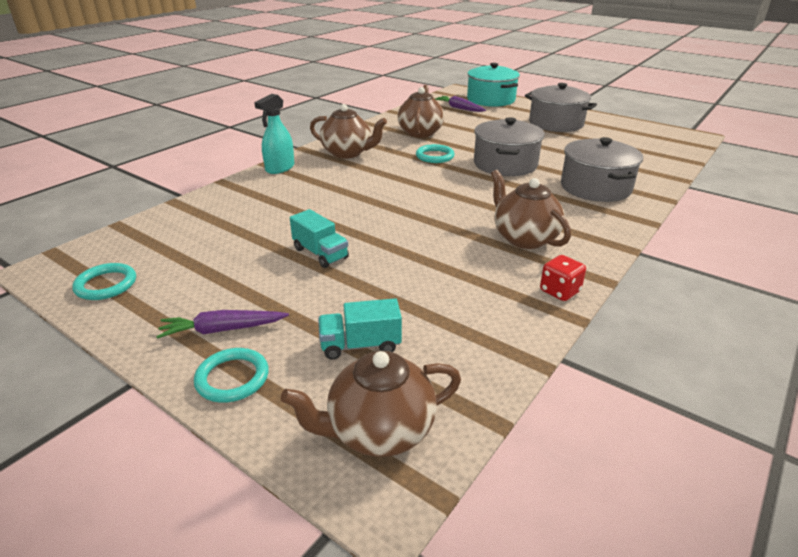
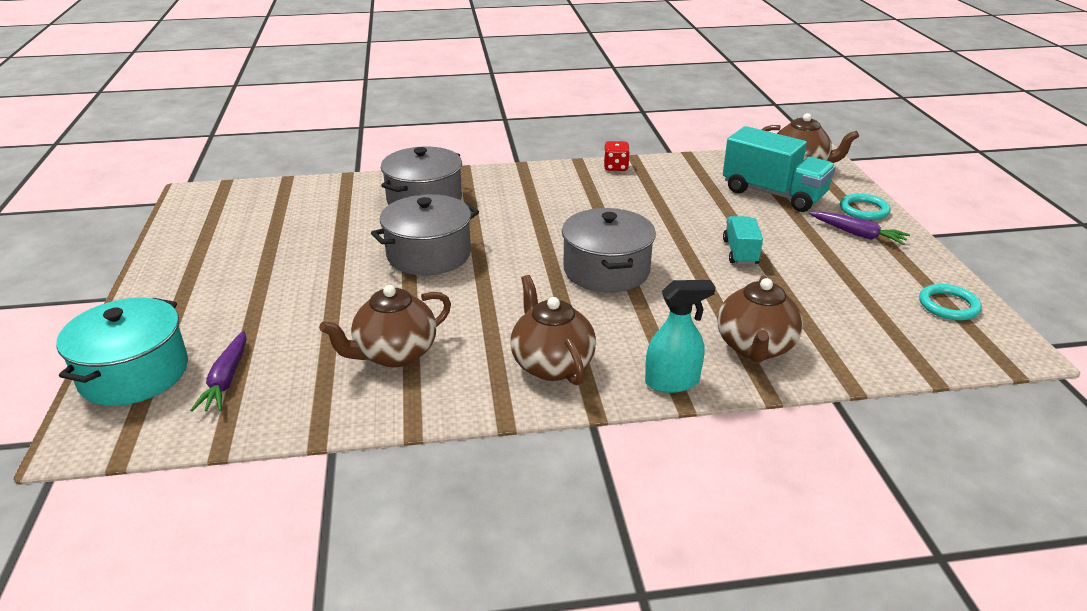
camera: 135 degrees left, 0 degrees up
(360, 345) = (773, 194): turquoise truck -> turquoise truck, size x1.82
(435, 156) = (468, 301): turquoise ring -> none
(524, 238) = (570, 196): brown teapot -> brown teapot (755, 347)
(556, 123) = (227, 276): grey pot -> grey pot (606, 270)

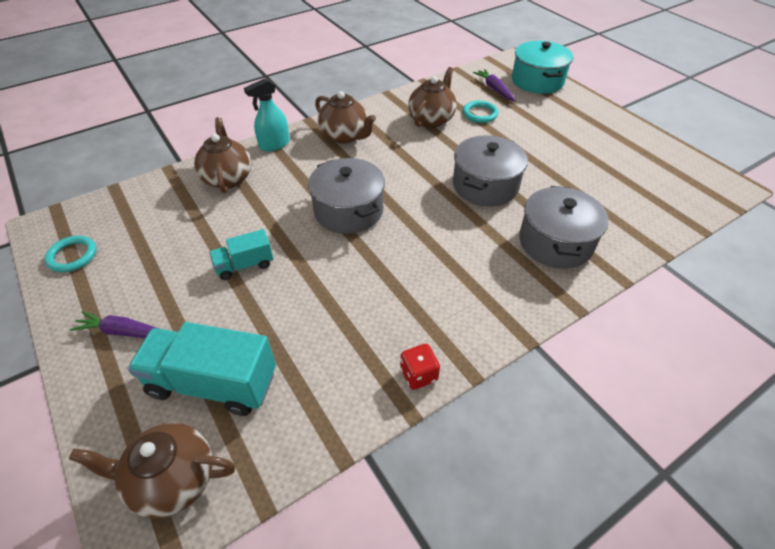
camera: 155 degrees right, 15 degrees up
(740, 252) = (245, 265): turquoise truck -> turquoise truck turned 90 degrees clockwise
(864, 210) = (104, 386): turquoise ring -> turquoise ring (480, 114)

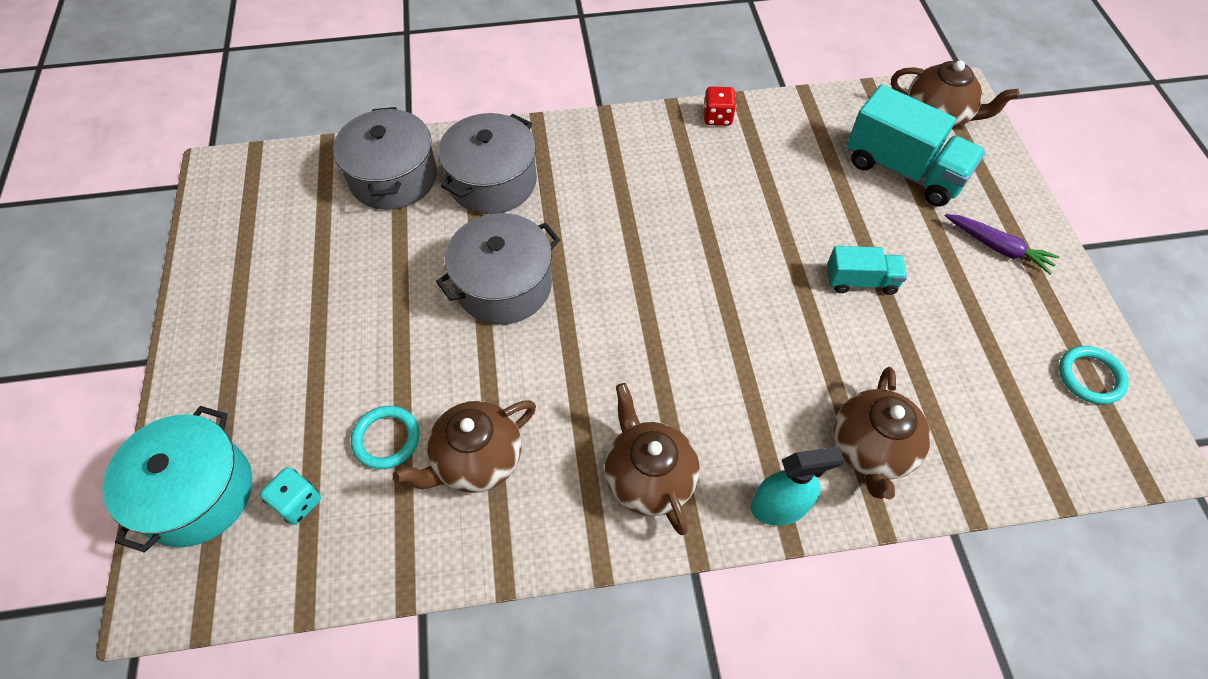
camera: 155 degrees left, 10 degrees up
(348, 210) = (707, 314): grey pot -> grey pot (393, 177)
(494, 89) = (298, 502): purple carrot -> turquoise dice

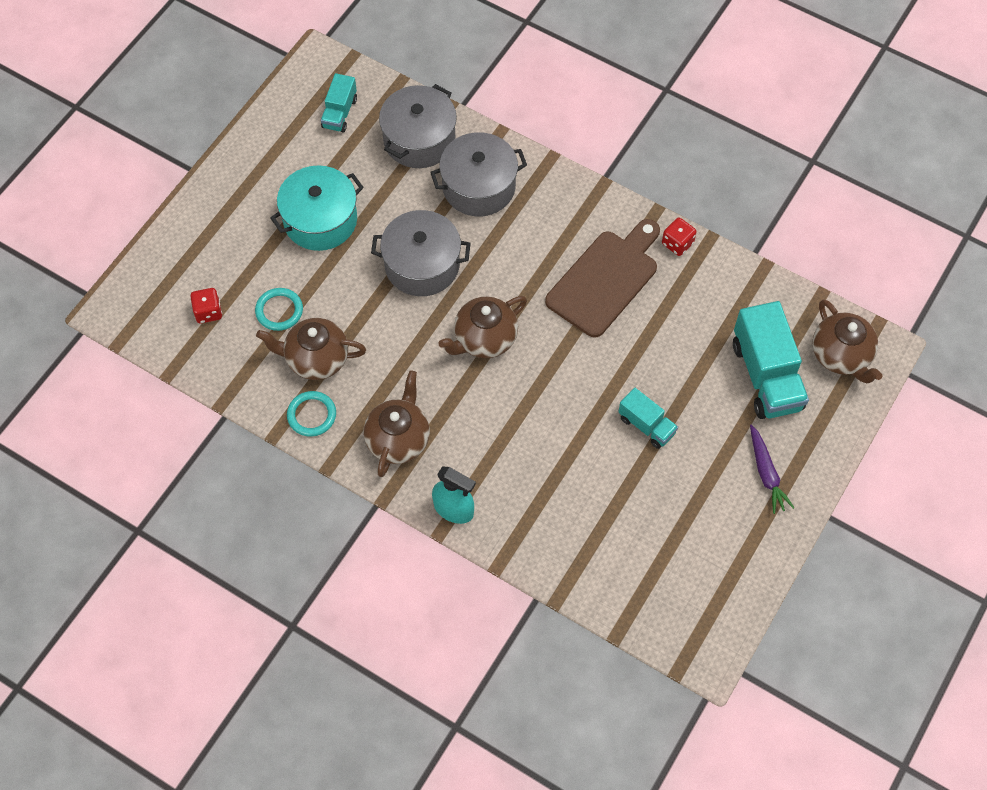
camera: 40 degrees right, 5 degrees up
(197, 493) = (164, 268): turquoise pot -> turquoise pot (320, 220)
(285, 203) = (339, 113): none -> turquoise truck
(298, 502) = (208, 312): turquoise dice -> red dice
(689, 184) = (605, 280): none -> brown cutting board
(871, 449) = (538, 522): brown teapot -> brown teapot (484, 339)
(1090, 377) = (723, 590): turquoise ring -> turquoise ring (311, 415)

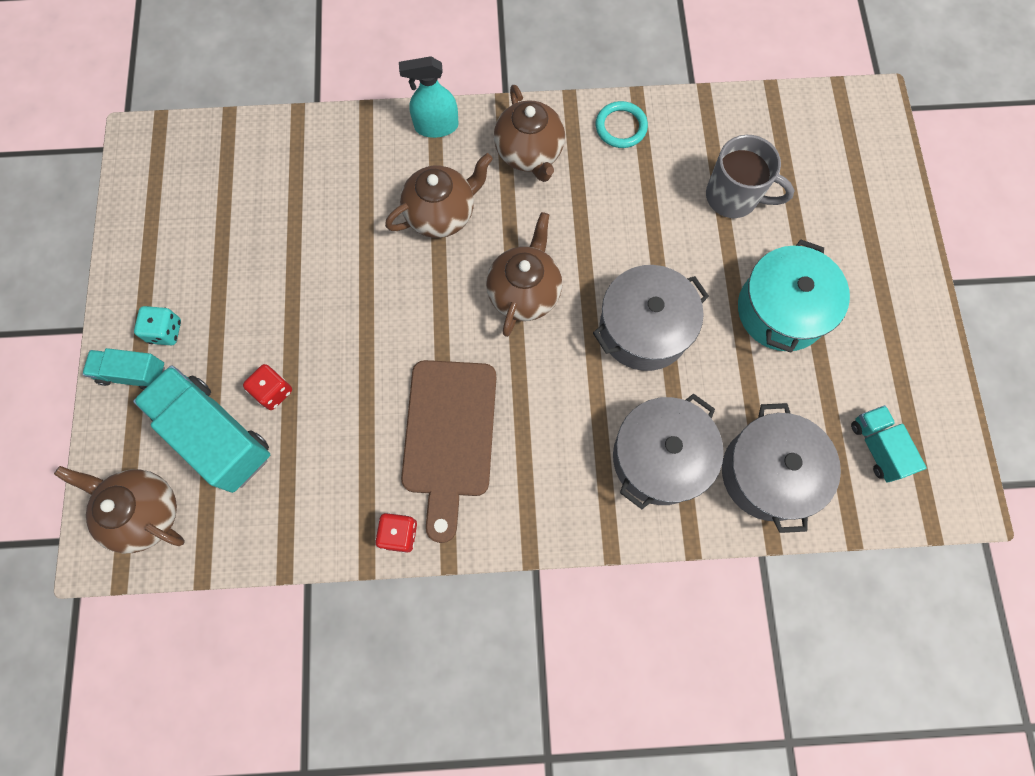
camera: 145 degrees right, 10 degrees up
(208, 312) = (792, 156): red dice -> red dice (273, 391)
(279, 311) = (733, 197): turquoise ring -> grey mug
(316, 359) = (661, 175): brown teapot -> brown teapot (442, 214)
(646, 425) = (310, 306): turquoise truck -> turquoise truck (133, 374)
(766, 473) = (165, 331): purple carrot -> turquoise dice

